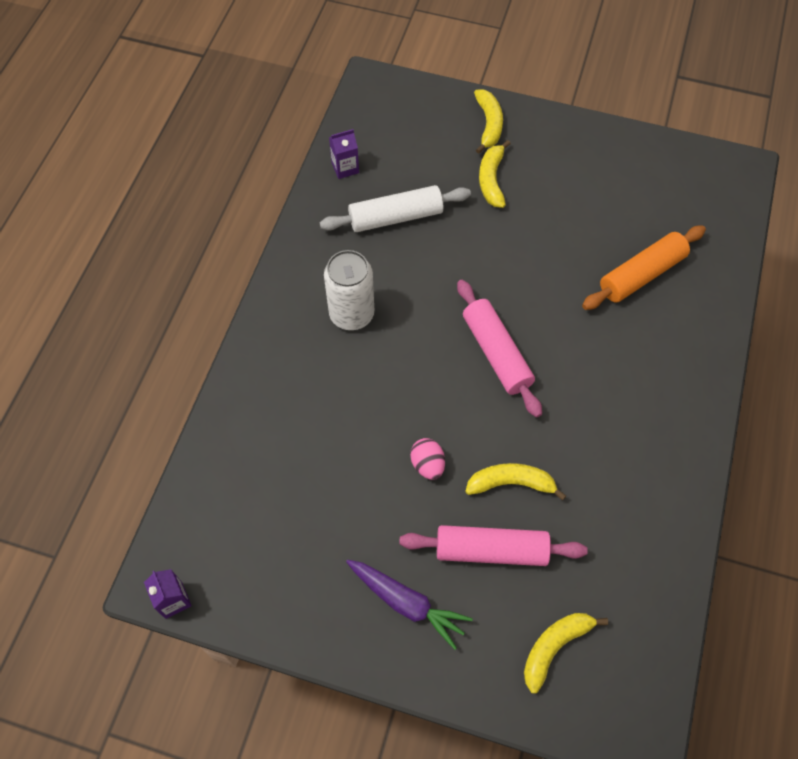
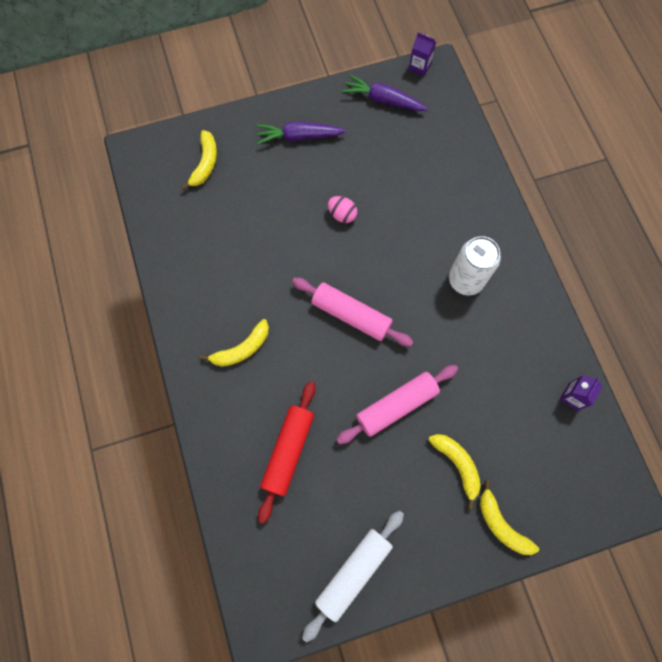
camera: 145 degrees right, 10 degrees up
(261, 582) = (383, 100): none -> purple carrot
(396, 217) = (500, 377): white rolling pin -> white rolling pin (353, 572)
(491, 550) = (271, 191): pink rolling pin -> pink rolling pin (396, 406)
(511, 483) = (285, 235): yellow banana -> yellow banana (242, 349)
(641, 275) = (288, 451): orange rolling pin -> red rolling pin

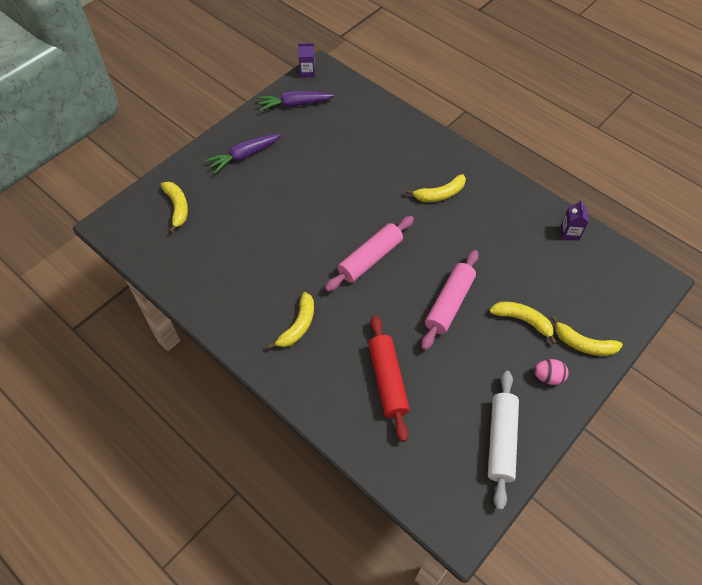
camera: 30 degrees left, 15 degrees down
(342, 215) = (315, 193): pink egg -> pink egg (548, 377)
(351, 315) = (370, 259): pink rolling pin -> pink rolling pin turned 45 degrees counterclockwise
(466, 280) = (440, 194): white can -> yellow banana

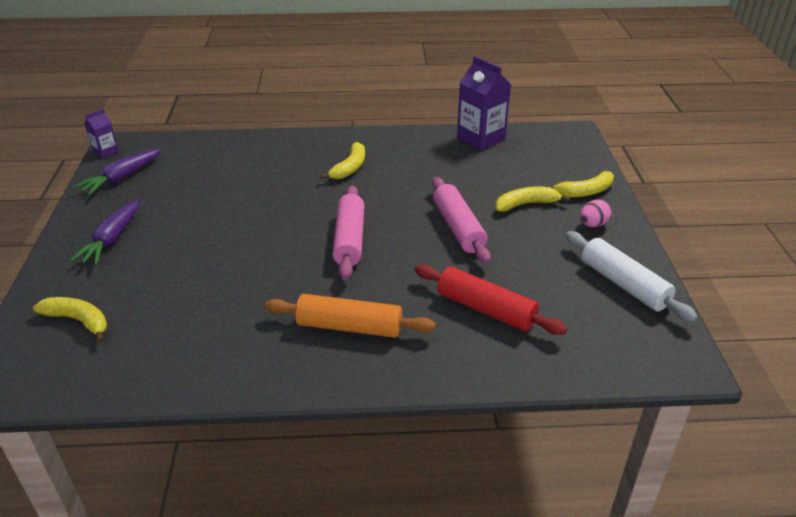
camera: 45 degrees left, 20 degrees down
(298, 326) = (349, 327): yellow banana -> orange rolling pin
(569, 233) = (480, 138): purple carton -> purple carton, size x1.92

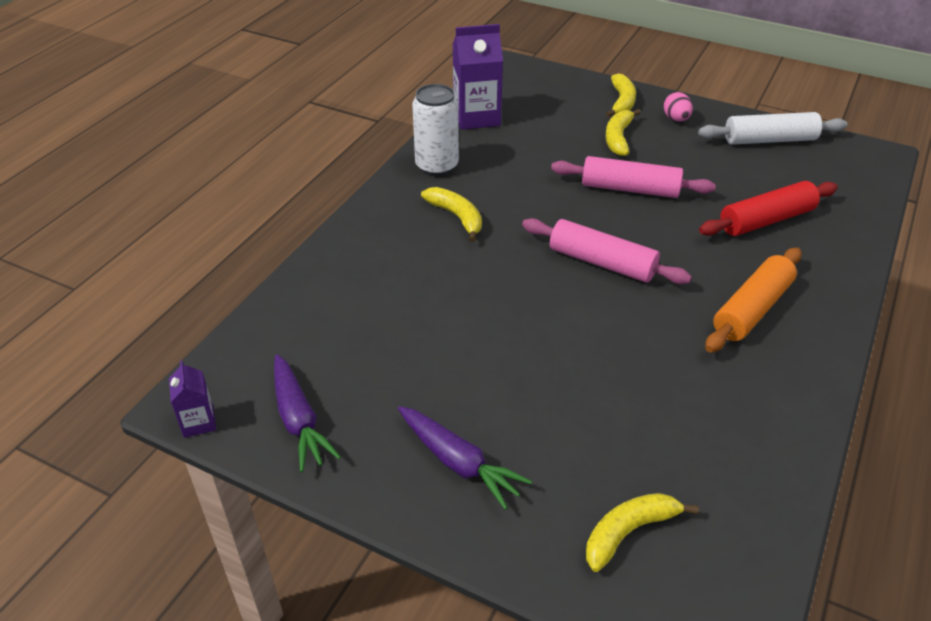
camera: 60 degrees left, 5 degrees up
(401, 143) = (437, 166): none -> white can

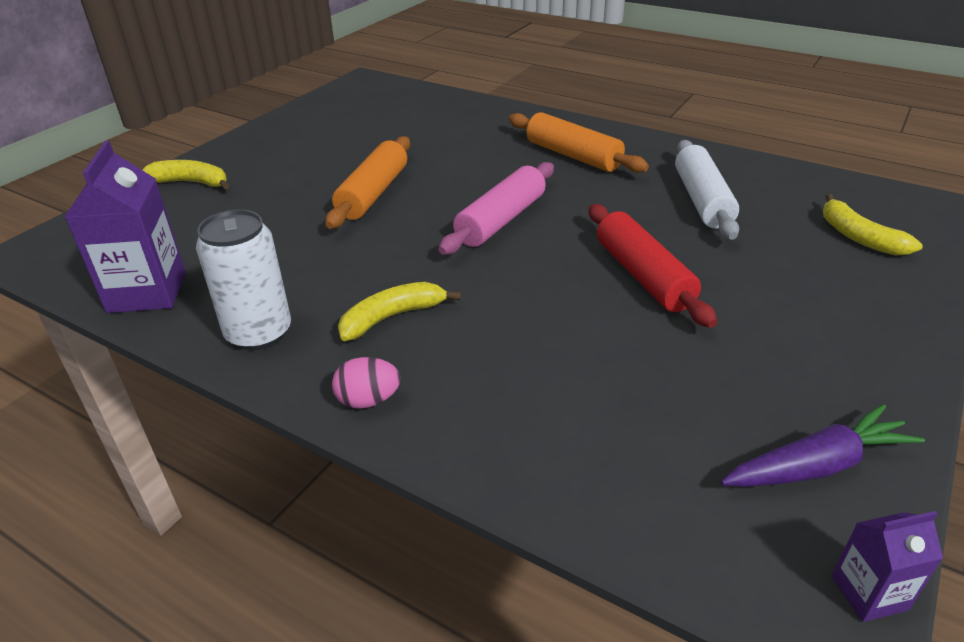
camera: 85 degrees left, 5 degrees down
(459, 462) = (826, 327): purple carrot -> none
(618, 138) = (269, 191): yellow banana -> none
(630, 189) = (373, 193): pink rolling pin -> orange rolling pin
(676, 119) = (250, 156): pink egg -> pink egg (368, 400)
(766, 220) = (447, 134): red rolling pin -> red rolling pin (643, 276)
(769, 140) = (318, 117): white rolling pin -> white rolling pin (702, 200)

